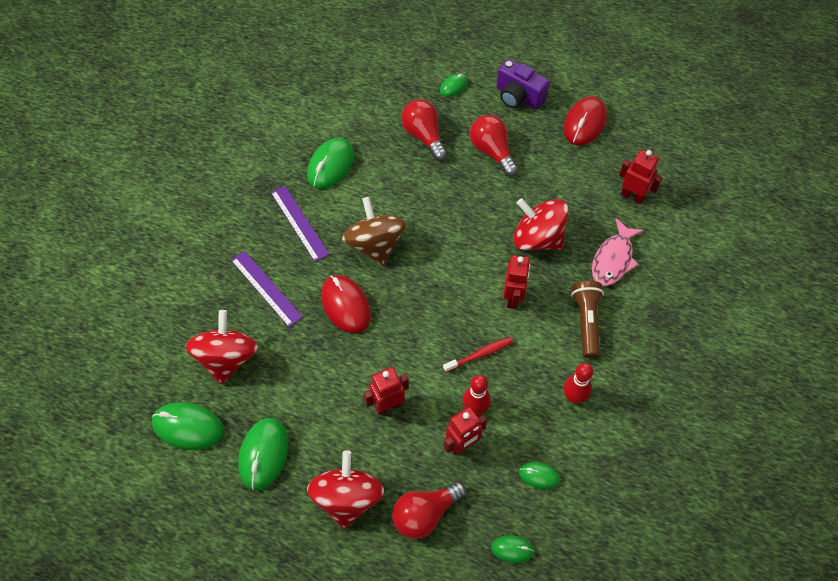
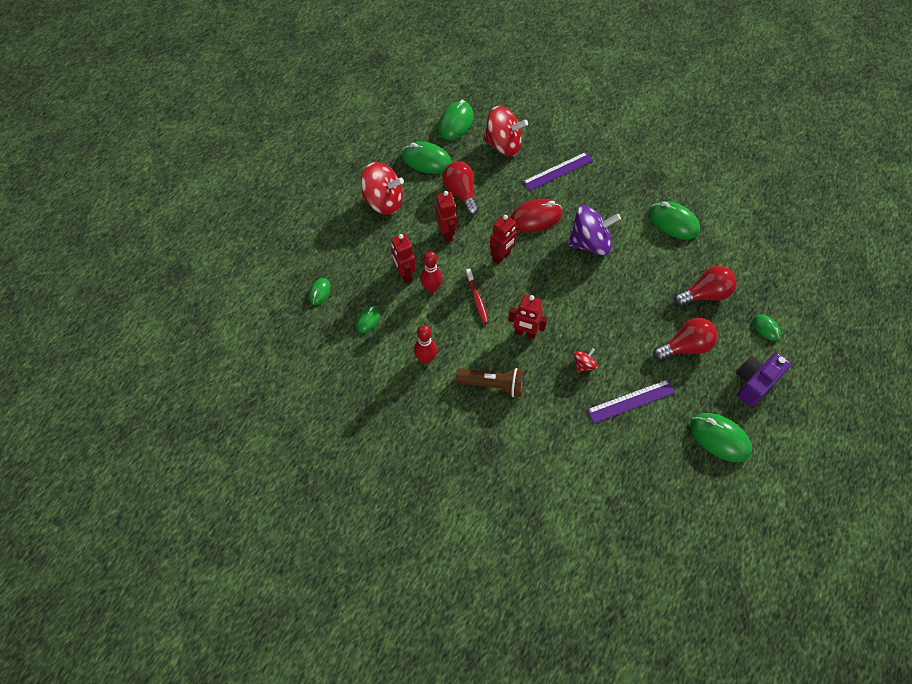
camera: 100 degrees right, 0 degrees up
(299, 223) = (615, 196): purple ruler -> purple ruler (631, 401)
(375, 245) = (589, 243): brown spinning top -> purple spinning top
(425, 514) = (360, 244): red light bulb -> red light bulb (461, 194)
(537, 238) = (583, 365): red spinning top -> red spinning top, size x0.45
(584, 123) = (719, 438): red mouse -> green mouse
(613, 259) = (553, 423): pink fish -> none
(632, 196) = (624, 460): red robot -> red robot (501, 257)

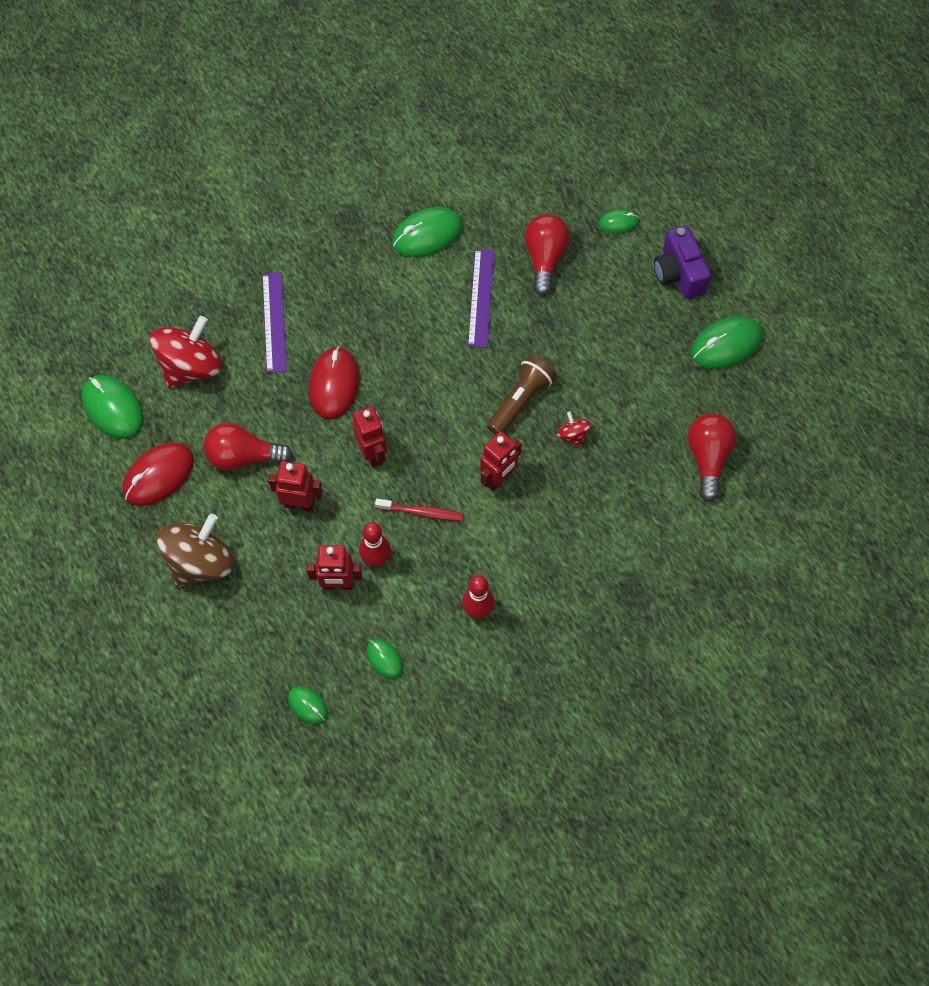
camera: 65 degrees left, 5 degrees up
(384, 202) = (200, 562): red spinning top -> brown spinning top
(426, 160) = (159, 476): green mouse -> red mouse
(493, 385) = (551, 548): brown flashlight -> brown flashlight (520, 401)
(589, 243) = (408, 342): purple spinning top -> none
(631, 401) = (642, 409): purple ruler -> purple ruler (481, 298)
(685, 347) = (601, 317): red light bulb -> red light bulb (708, 458)

